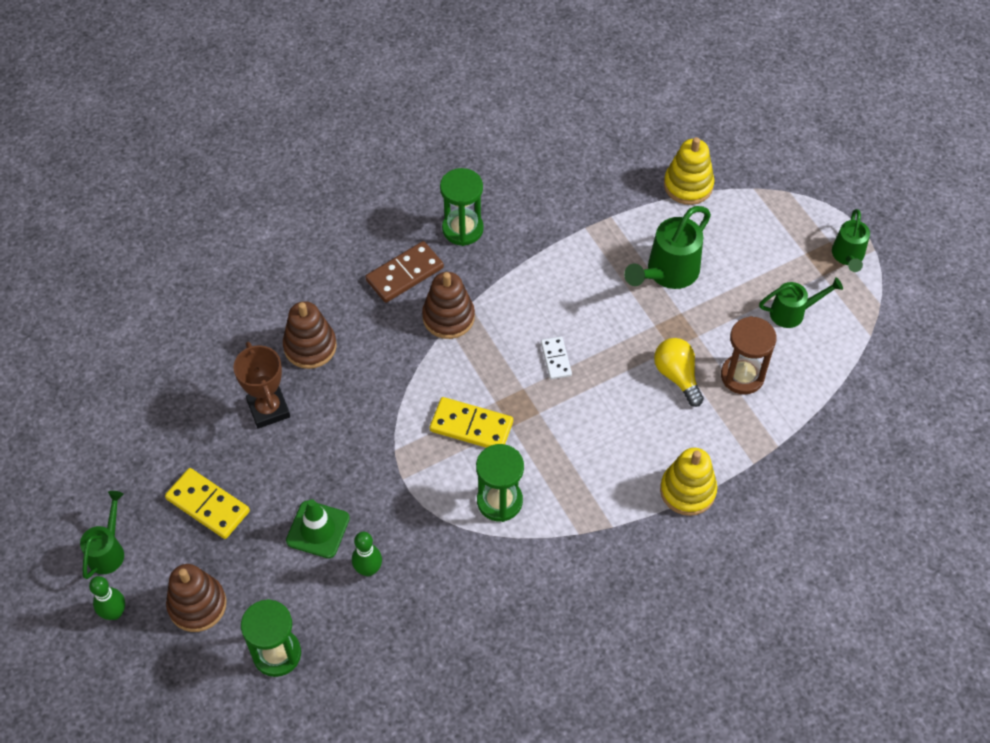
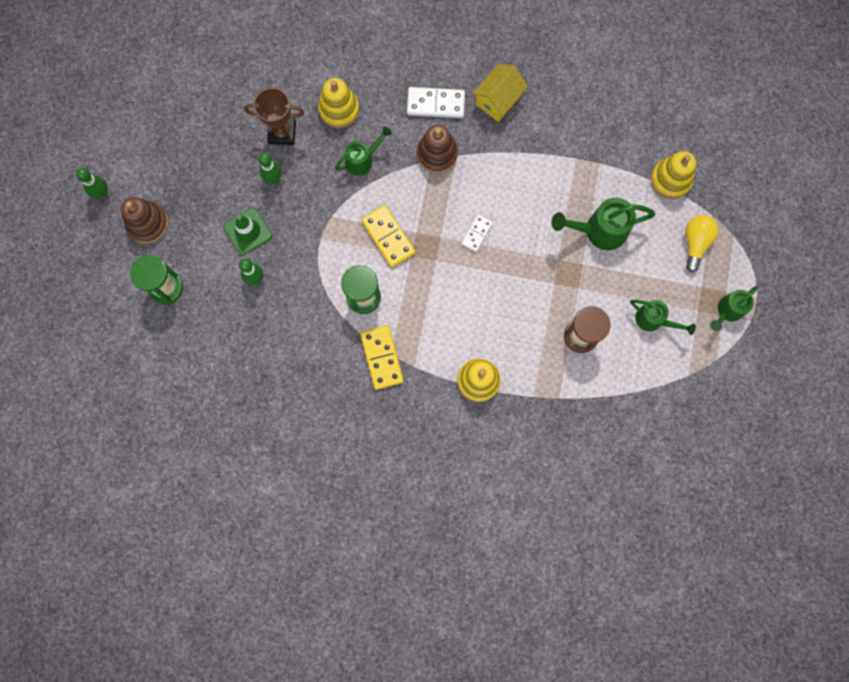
camera: 40 degrees right, 20 degrees up
(108, 551) = (126, 152): green watering can -> green watering can (362, 160)
(208, 505) = (201, 167): yellow domino -> yellow domino (382, 357)
(268, 409) = (282, 132): brown trophy -> brown trophy turned 75 degrees clockwise
(299, 458) = (273, 178): none -> green bowling pin
(310, 346) = (339, 109): brown stacking toy -> yellow stacking toy
(404, 274) = (436, 104): brown domino -> white domino
(462, 229) = (498, 100): green hourglass -> yellow house
(677, 376) = (540, 304): yellow light bulb -> yellow light bulb (695, 242)

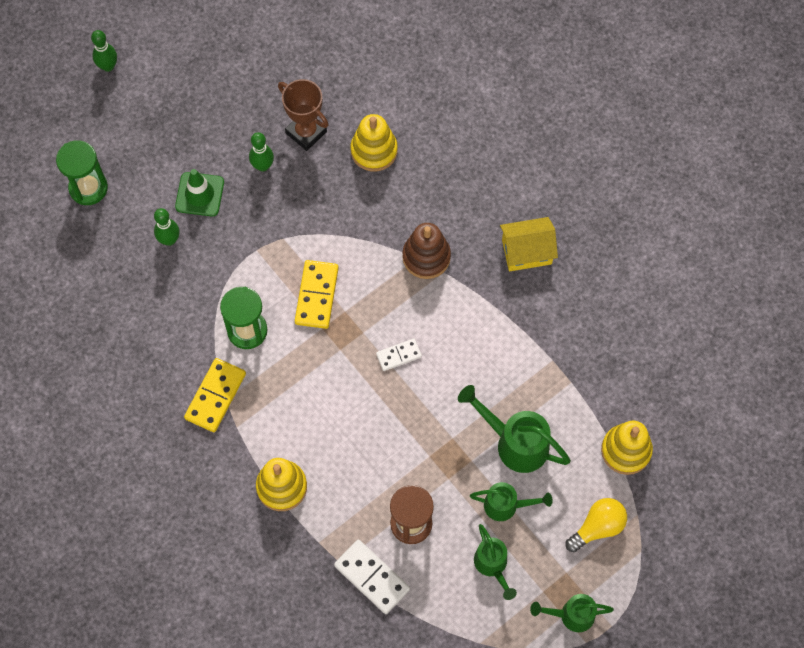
camera: 40 degrees right, 10 degrees down
(147, 224) = (122, 122): brown stacking toy -> none
(362, 160) = (355, 211): green watering can -> green watering can (506, 505)
(436, 104) = (465, 212): white domino -> white domino (372, 577)

